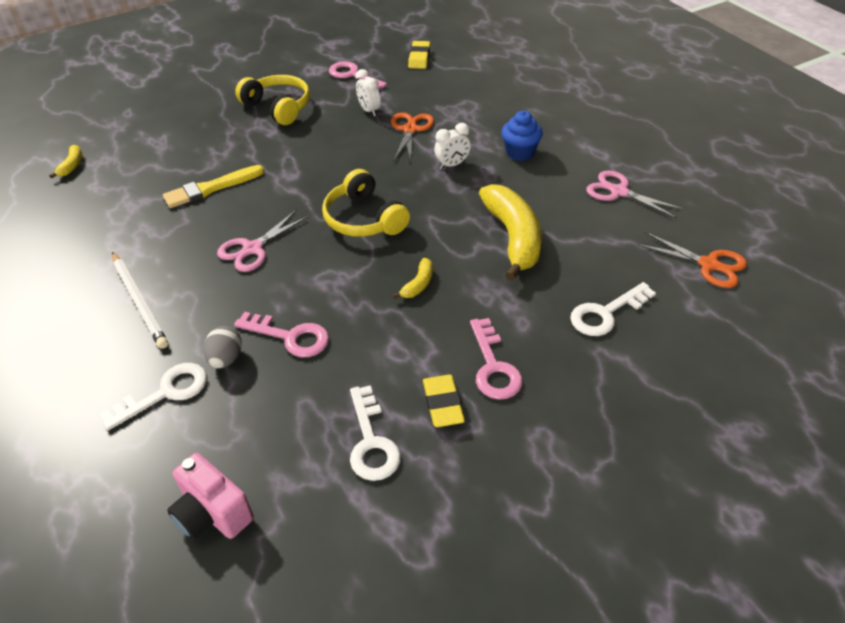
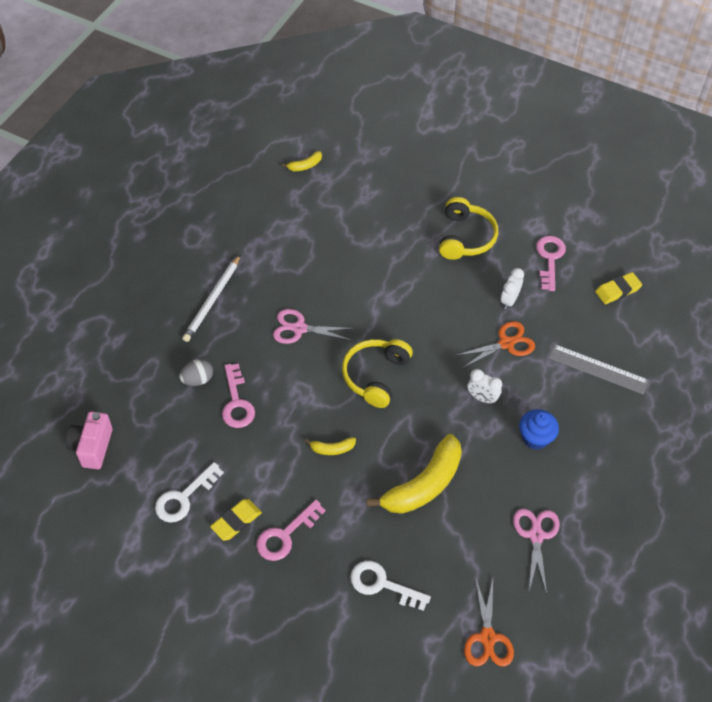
camera: 55 degrees right, 10 degrees up
(165, 393) = (154, 366): white key -> none
(211, 188) = (341, 262): yellow brush -> none
(483, 95) = (598, 369): none -> grey ruler

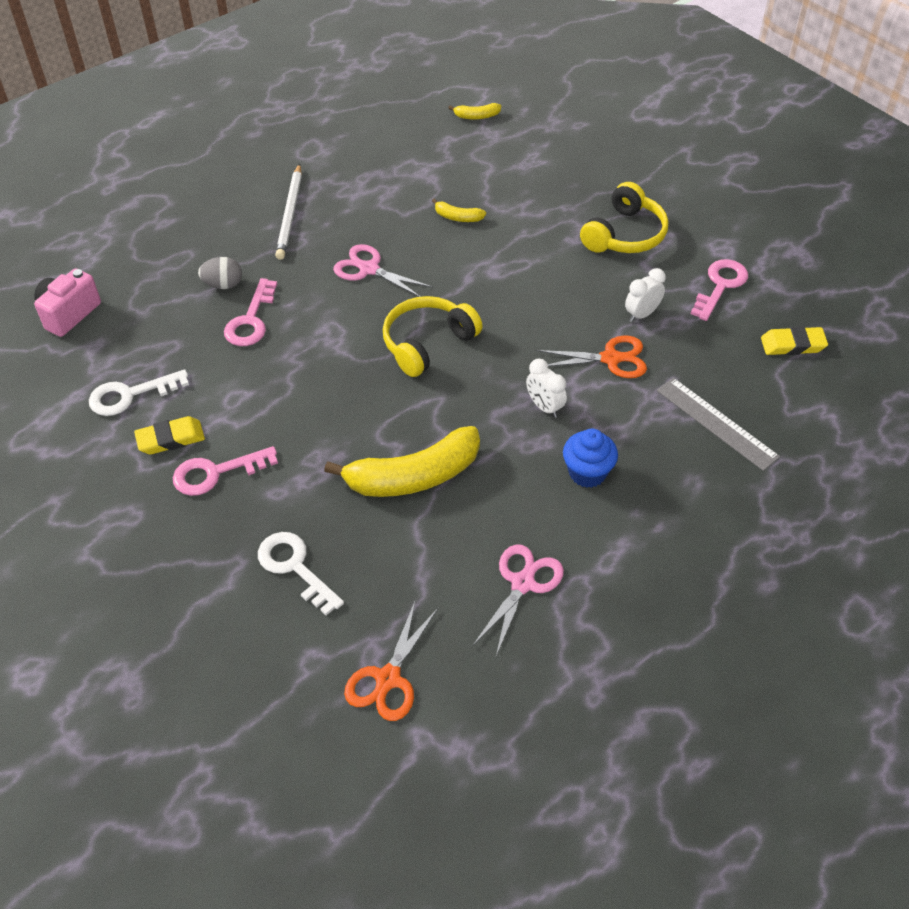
camera: 25 degrees right, 5 degrees down
(212, 300) = (290, 214): white pencil -> white pencil turned 45 degrees counterclockwise
(332, 449) = (328, 402): yellow banana -> yellow banana (457, 217)

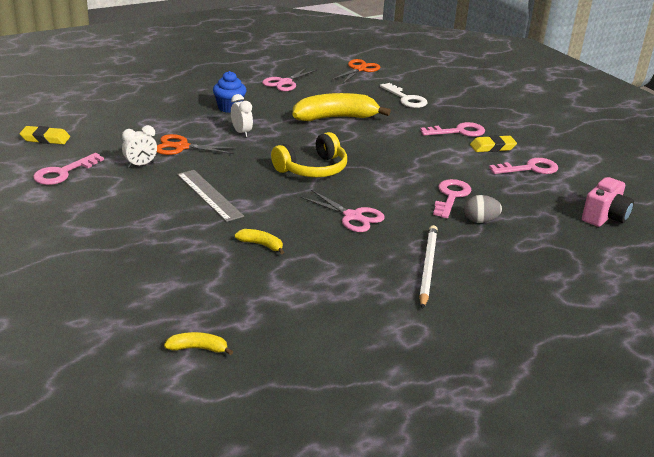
camera: 175 degrees left, 20 degrees down
(130, 395) = (529, 168): white key -> pink key
(625, 235) = (112, 213): yellow headphones -> none
(716, 423) = (134, 115): grey ruler -> grey ruler (209, 195)

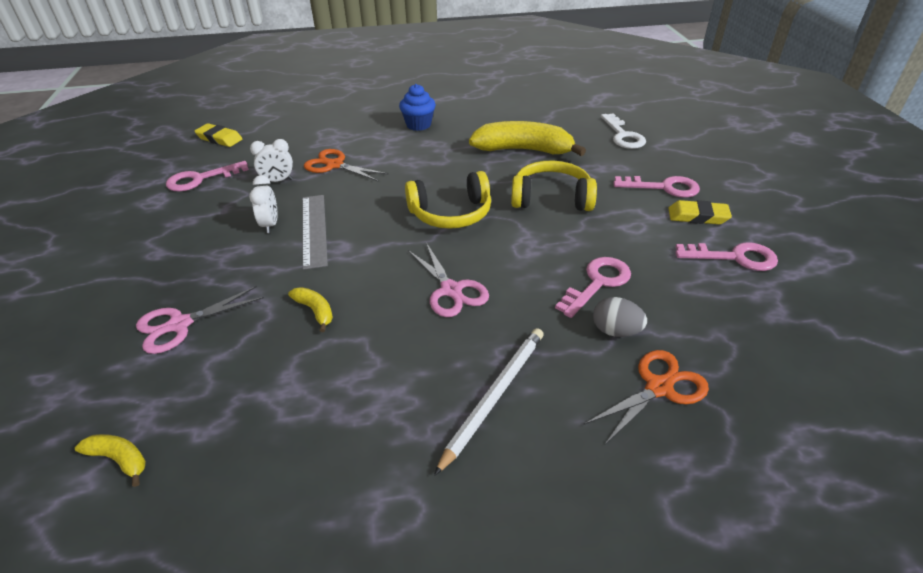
camera: 25 degrees right, 10 degrees up
(241, 133) = (408, 156): white clock -> white clock (270, 225)
(285, 83) = (497, 102): pink scissors -> pink scissors (179, 325)
(359, 69) = (590, 94): orange scissors -> orange scissors (659, 387)
(382, 149) = (551, 198): none -> yellow headphones
(604, 217) = (815, 364): pink camera -> none

